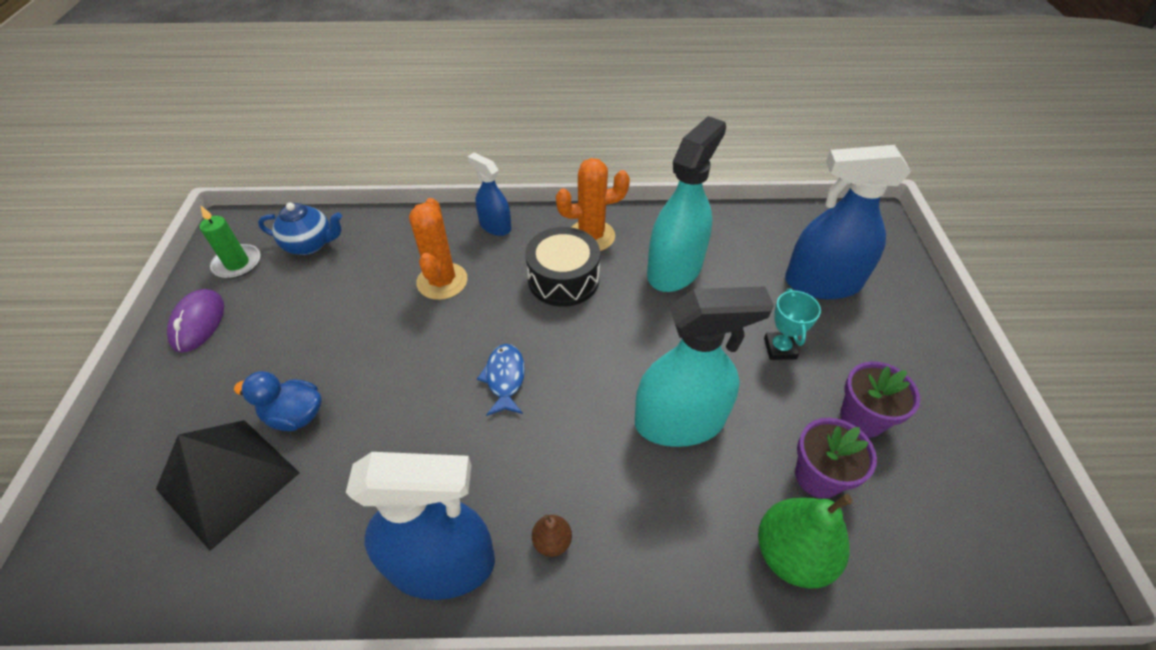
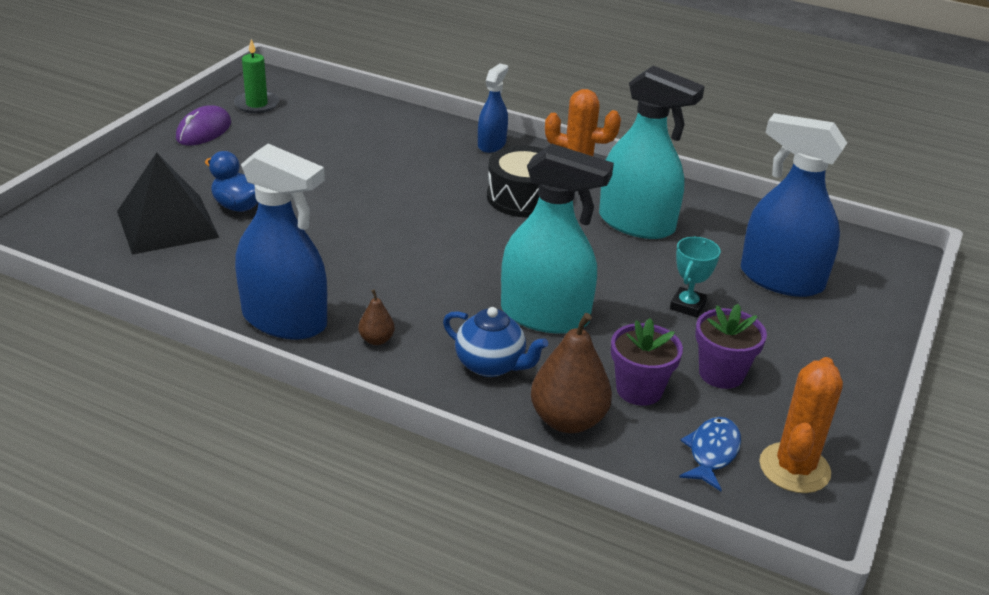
camera: 25 degrees right, 15 degrees down
(310, 244) = (323, 110): blue teapot -> blue teapot (491, 365)
(442, 281) = (414, 166): orange cactus -> orange cactus (794, 468)
(495, 226) = (491, 144): blue spray bottle -> blue spray bottle turned 45 degrees clockwise
(505, 378) = (417, 240): blue fish -> blue fish (712, 453)
(674, 269) = (636, 223): turquoise spray bottle -> turquoise spray bottle turned 60 degrees clockwise
(792, 554) = (568, 420): green pear -> brown pear

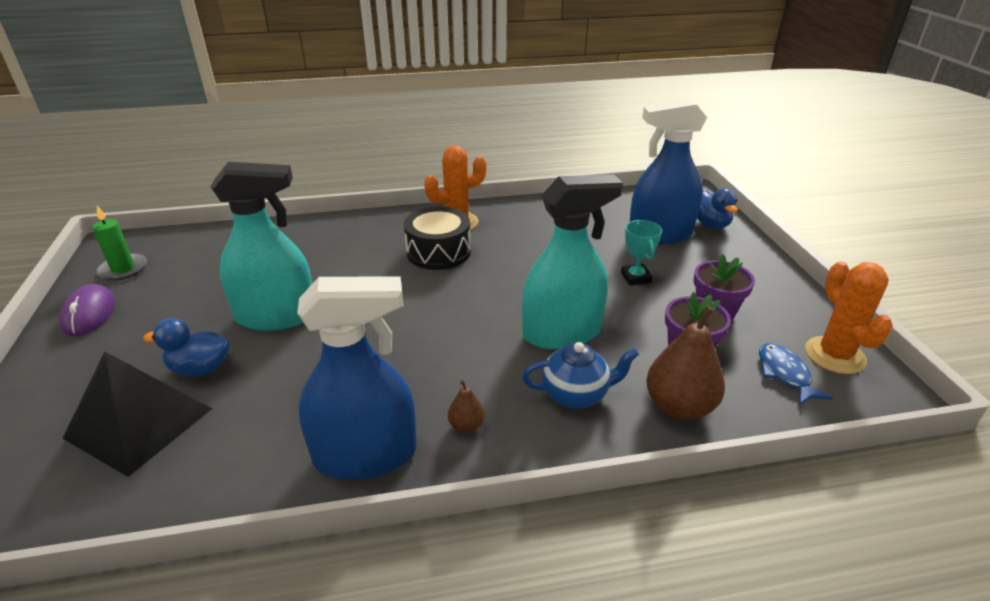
camera: 35 degrees left, 0 degrees up
(491, 144) = (369, 223): blue spray bottle -> none
(636, 223) = (534, 237): turquoise spray bottle -> turquoise spray bottle (276, 316)
(861, 296) = (710, 224): none -> blue duck

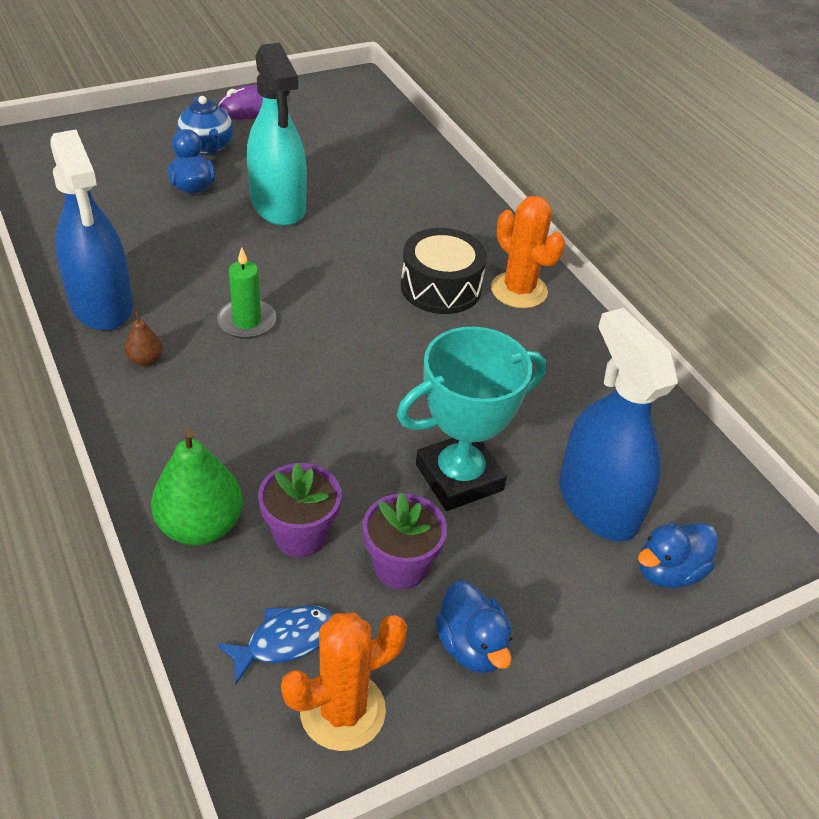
camera: 70 degrees right, 10 degrees up
(123, 269) = (320, 101): green candle -> green candle (247, 321)
(139, 423) = (123, 179): black pyramid -> none
(562, 333) = (311, 413): turquoise spray bottle -> none
(576, 394) = (205, 435): blue teapot -> blue teapot (207, 147)
(636, 278) = (459, 477): turquoise trophy -> turquoise trophy, size x1.94
(679, 407) = (200, 526): brown pear -> green pear
(774, 297) = (472, 646): none -> blue duck

